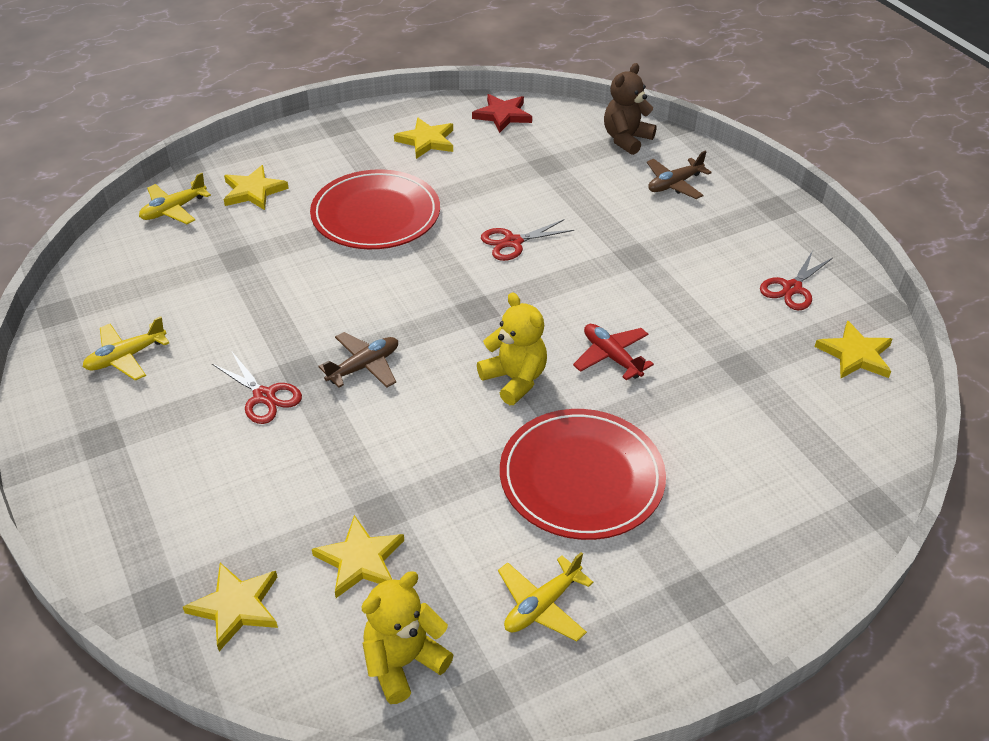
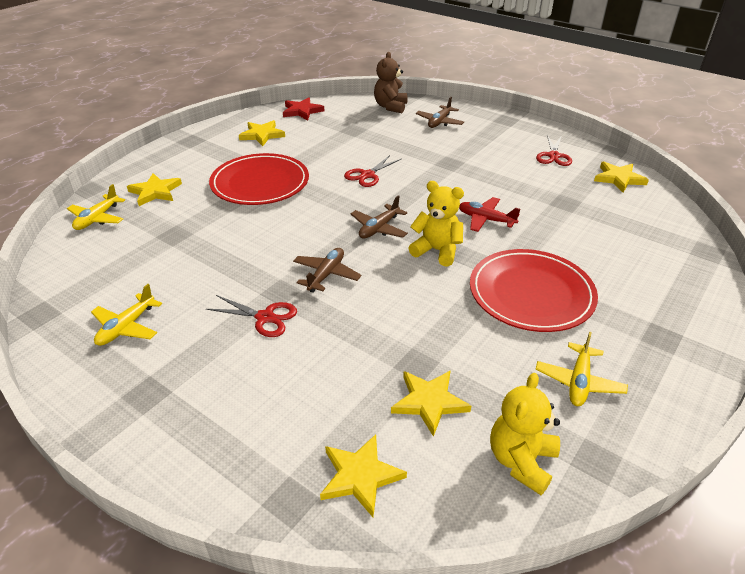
camera: 25 degrees left, 5 degrees down
(469, 325) = (379, 228): none -> brown plane

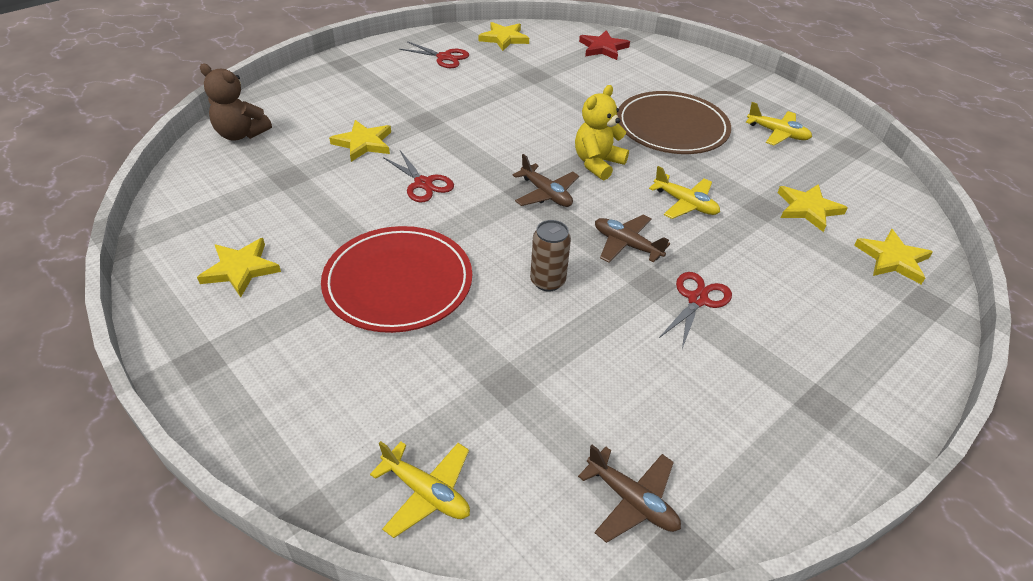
camera: 80 degrees left, 5 degrees up
(126, 327) = (711, 431): yellow plane -> yellow plane (685, 204)
(155, 192) = (368, 410): yellow star -> yellow star (363, 143)
(273, 240) = (547, 281): none -> brown can
(302, 111) = (185, 217): red star -> red star (603, 48)
(439, 122) = (317, 106): brown plane -> brown plane (631, 500)
(485, 220) = (550, 123): red plane -> none
(521, 461) = (859, 178): yellow teddy bear -> none
(531, 294) = (672, 127): red plate -> brown plate

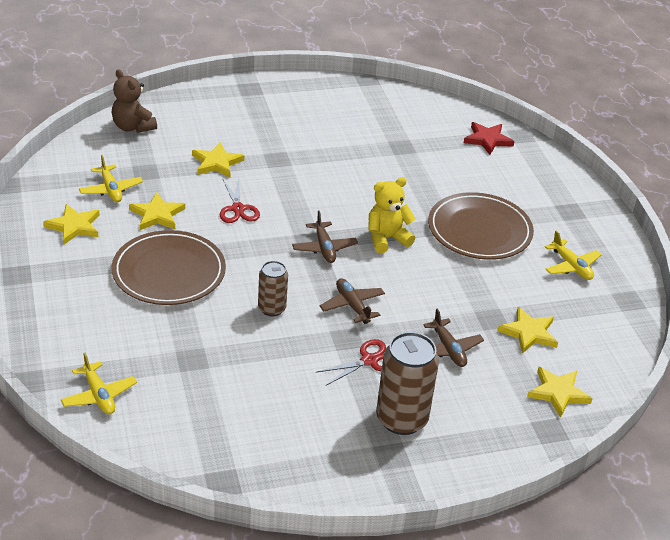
camera: 25 degrees right, 5 degrees down
(398, 282) = (169, 272): red plate -> brown plate
(444, 57) = (336, 107): red scissors -> none
(504, 38) = (404, 104): yellow star -> yellow star (157, 215)
(631, 500) = (214, 449): brown plane -> brown plane (448, 349)
(685, 204) = (428, 293): yellow plane -> yellow plane (111, 190)
(790, 355) = (401, 419): none -> brown can

